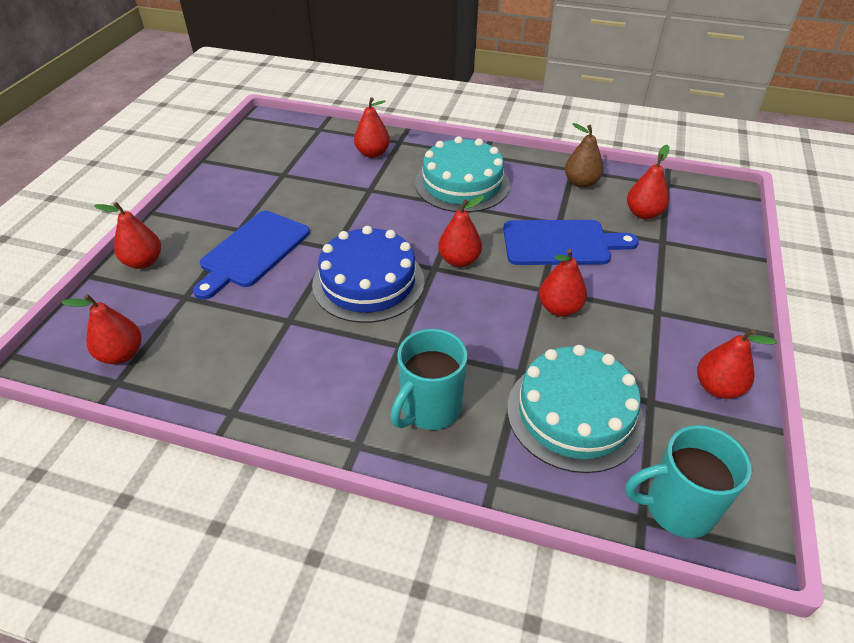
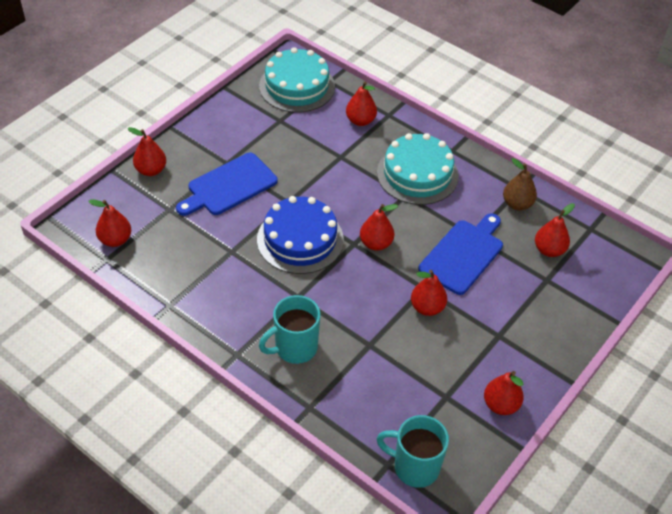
camera: 20 degrees right, 5 degrees up
(561, 243) = (463, 254): blue cutting board -> blue cutting board turned 75 degrees counterclockwise
(574, 413) = (388, 385): turquoise cake -> turquoise cake (297, 86)

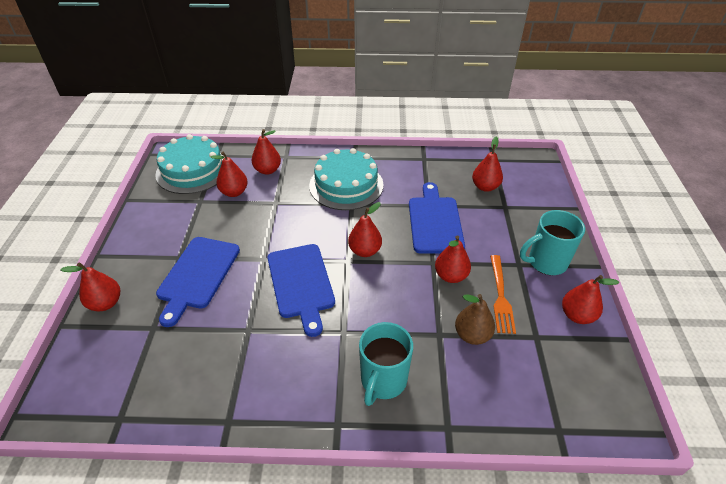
camera: 35 degrees left, 5 degrees down
(115, 240) = (115, 392): red pear -> red pear (234, 192)
(300, 239) = (301, 283): blue cake -> blue cutting board
(414, 467) = (579, 416): turquoise mug -> turquoise mug (546, 262)
(452, 349) = (500, 296): none -> orange fork
(517, 204) = (433, 169): brown pear -> brown pear (472, 335)

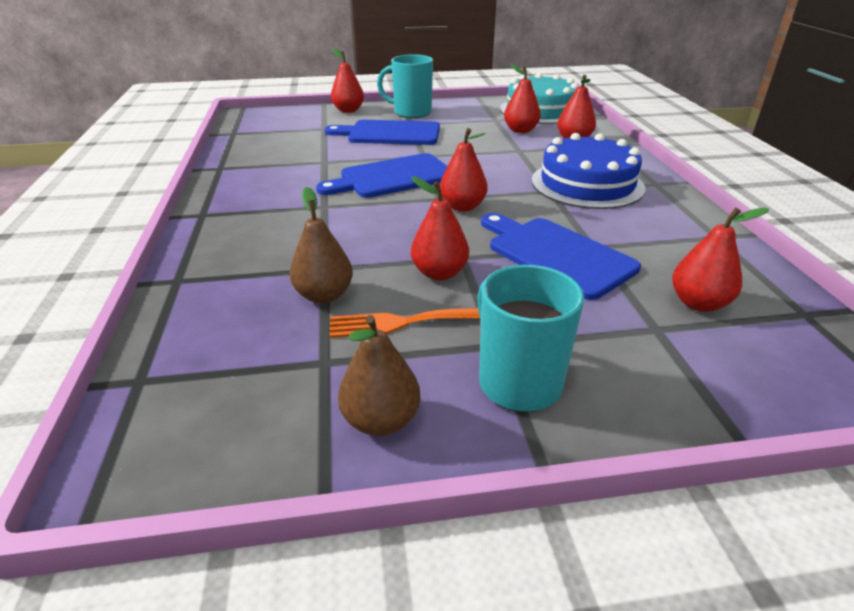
camera: 80 degrees right, 10 degrees down
(346, 185) = (587, 184): turquoise cake -> blue cake
(383, 381) = (252, 234): turquoise mug -> turquoise mug (411, 113)
(435, 222) = (556, 254): blue cutting board -> blue cutting board turned 120 degrees counterclockwise
(577, 315) = (381, 420): red pear -> brown pear

